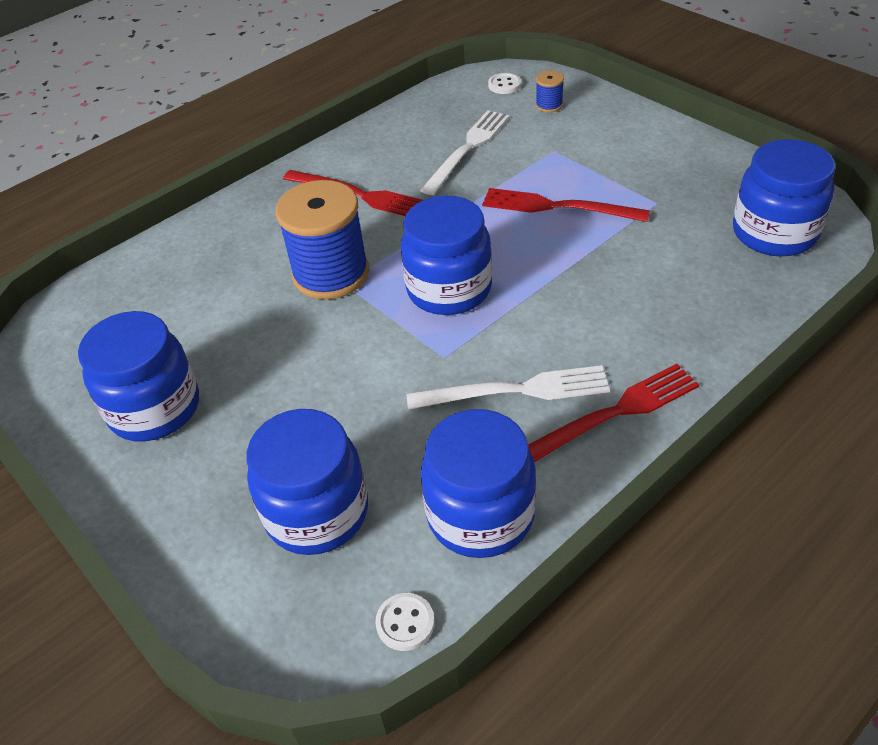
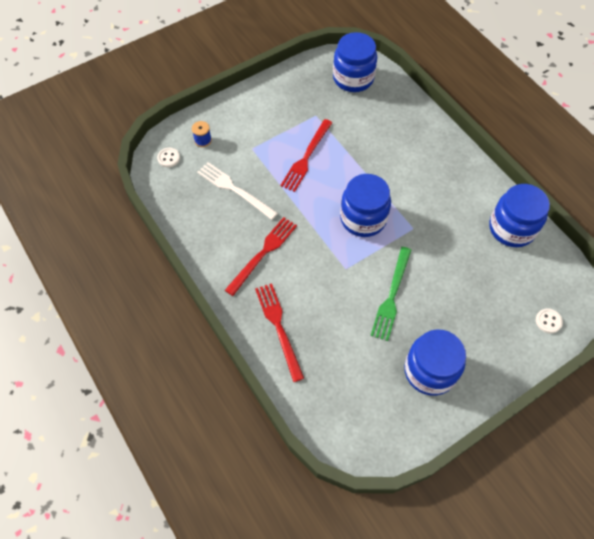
camera: 85 degrees left, 15 degrees up
(297, 344) = (391, 296): none -> green fork
(317, 512) = (506, 293): blue jar -> none
(331, 274) = (336, 275): blue spool -> none
(405, 623) = (563, 263): white button -> white button (548, 321)
(515, 390) = (441, 202): white fork -> none
(613, 414) = (460, 169): red fork -> red fork (279, 327)

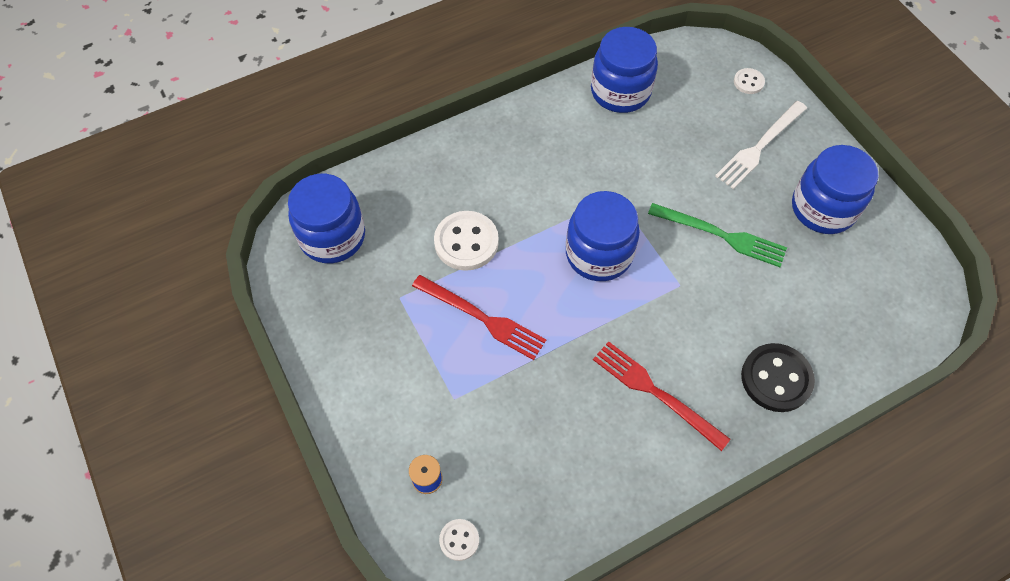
camera: 85 degrees left, 0 degrees up
(234, 189) = (535, 429): white fork -> white fork (760, 146)
(279, 327) = (776, 379): red fork -> black button
(360, 144) = (466, 242): none -> white button

